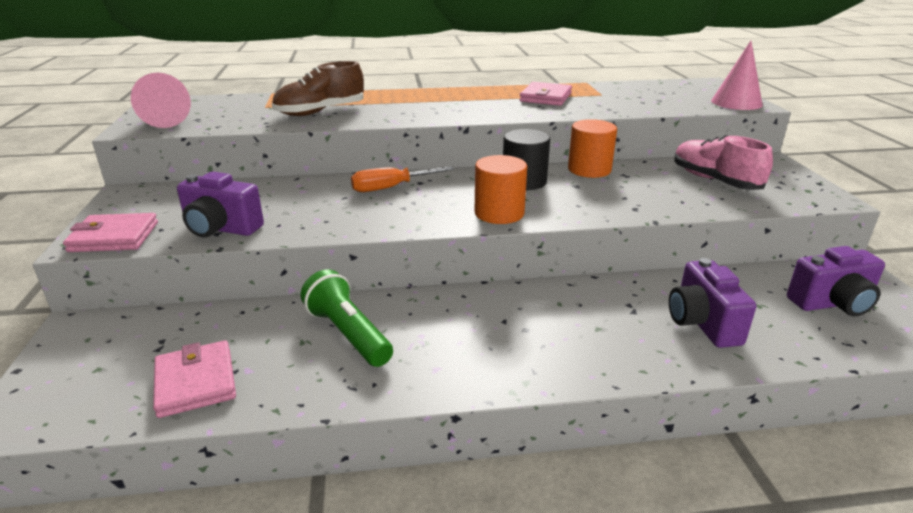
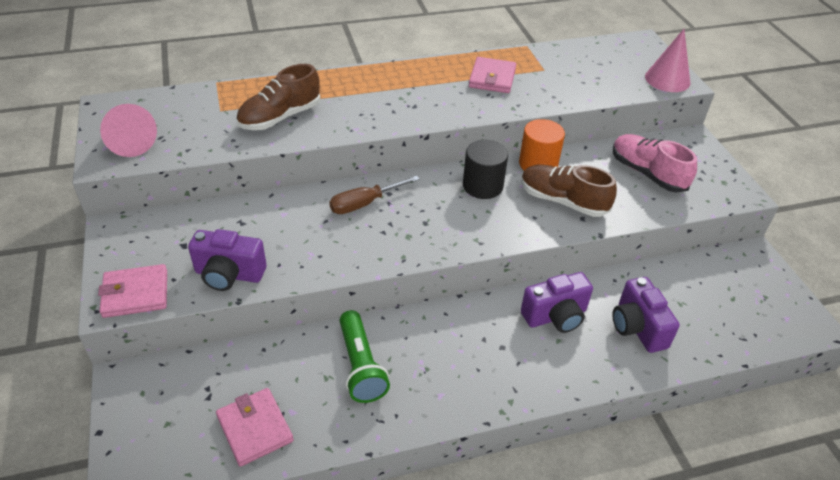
camera: 10 degrees left, 15 degrees up
(347, 334) = (361, 366): green flashlight -> green flashlight turned 150 degrees counterclockwise
(390, 188) = (364, 204): orange screwdriver -> brown screwdriver
(499, 213) = (469, 234): orange cylinder -> none
(613, 195) = (562, 201): none -> brown shoe
(832, 303) = (735, 297): purple camera -> purple camera (555, 316)

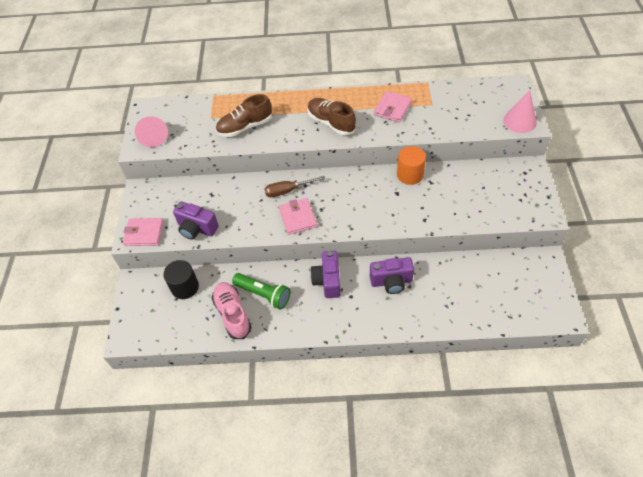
camera: 20 degrees right, 10 degrees up
(255, 428) = (196, 321): pink wallet -> pink wallet (297, 218)
(361, 366) = (263, 294): green flashlight -> green flashlight turned 60 degrees counterclockwise
(482, 186) = (367, 187): black cylinder -> black cylinder (185, 287)
(562, 201) = (416, 205): brown shoe -> brown shoe (331, 123)
(637, 327) = (441, 298): purple camera -> purple camera (327, 281)
(647, 173) = (483, 191): pink shoe -> pink shoe (232, 314)

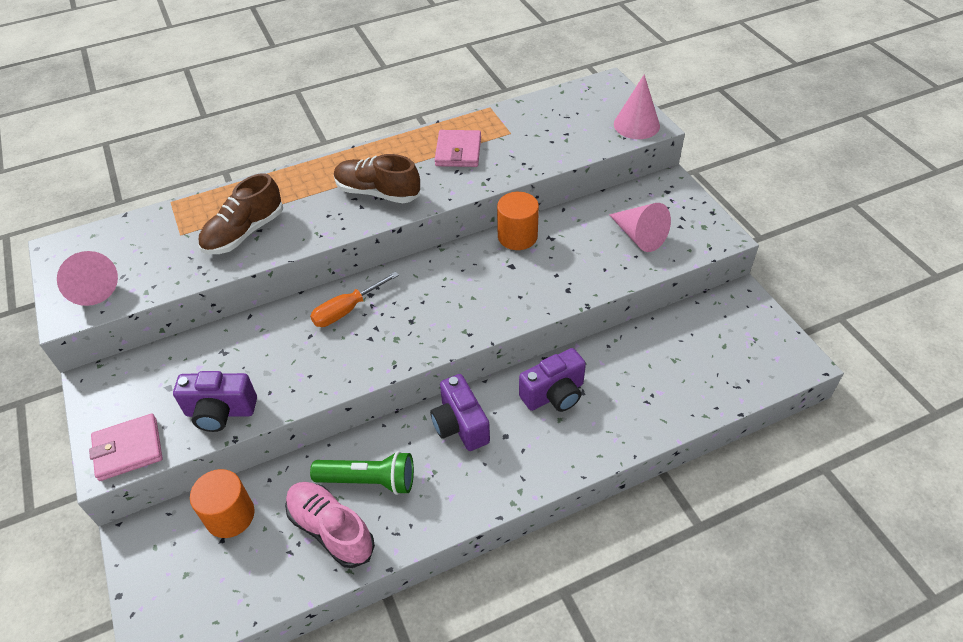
camera: 25 degrees left, 5 degrees down
(185, 287) = (230, 515): black cylinder -> orange cylinder
(287, 191) = (346, 310): brown screwdriver -> orange screwdriver
(297, 218) = (380, 344): pink wallet -> none
(489, 198) = (639, 236): none -> pink cone

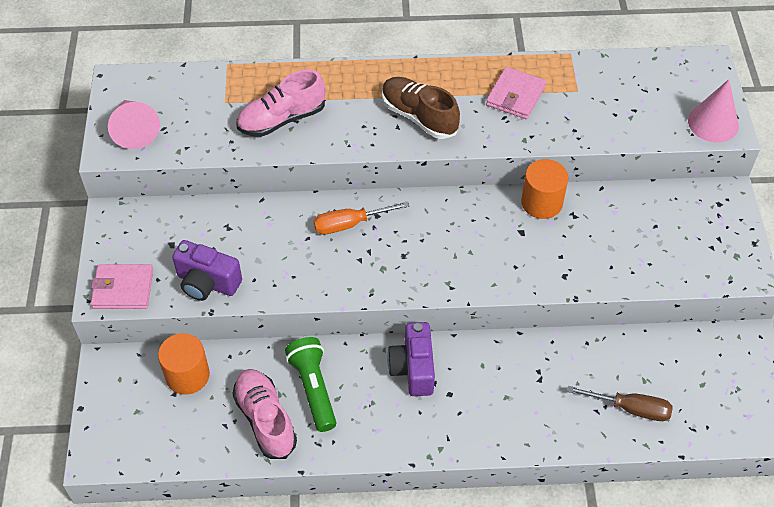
camera: 20 degrees right, 5 degrees up
(244, 233) = (281, 119): brown shoe -> pink shoe
(369, 480) = (313, 389): green flashlight -> green flashlight turned 135 degrees counterclockwise
(554, 394) = (512, 371): purple camera -> none
(639, 236) = (663, 243): pink cone -> none
(676, 388) = (631, 409): none -> brown screwdriver

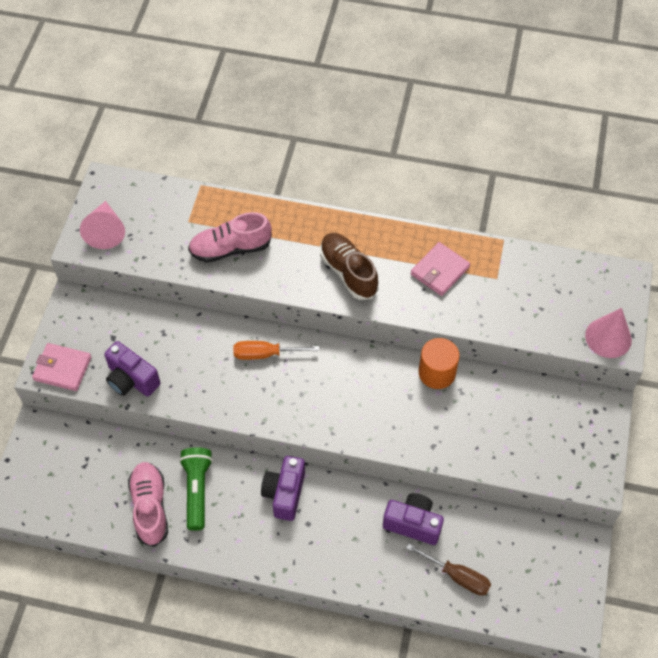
camera: 15 degrees right, 5 degrees up
(187, 375) = (99, 453): orange cylinder -> none
(564, 366) = (413, 524): none -> purple camera

